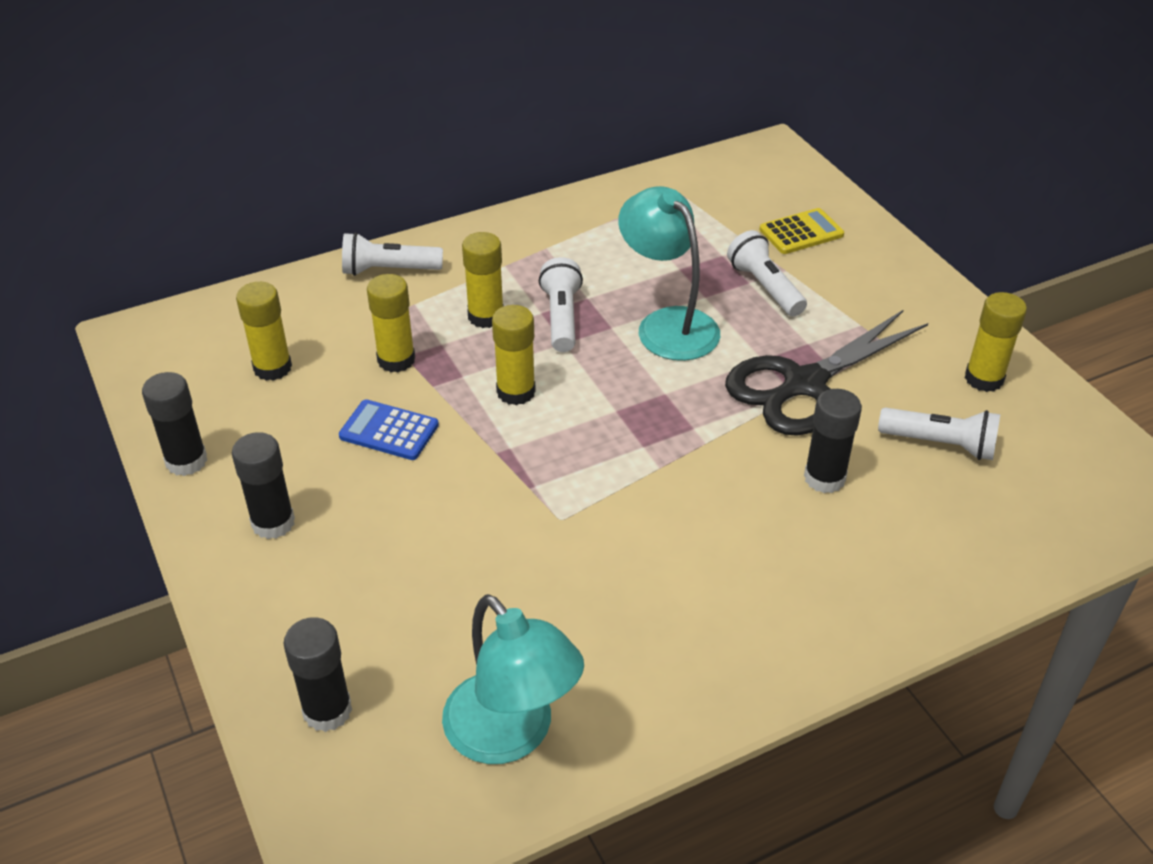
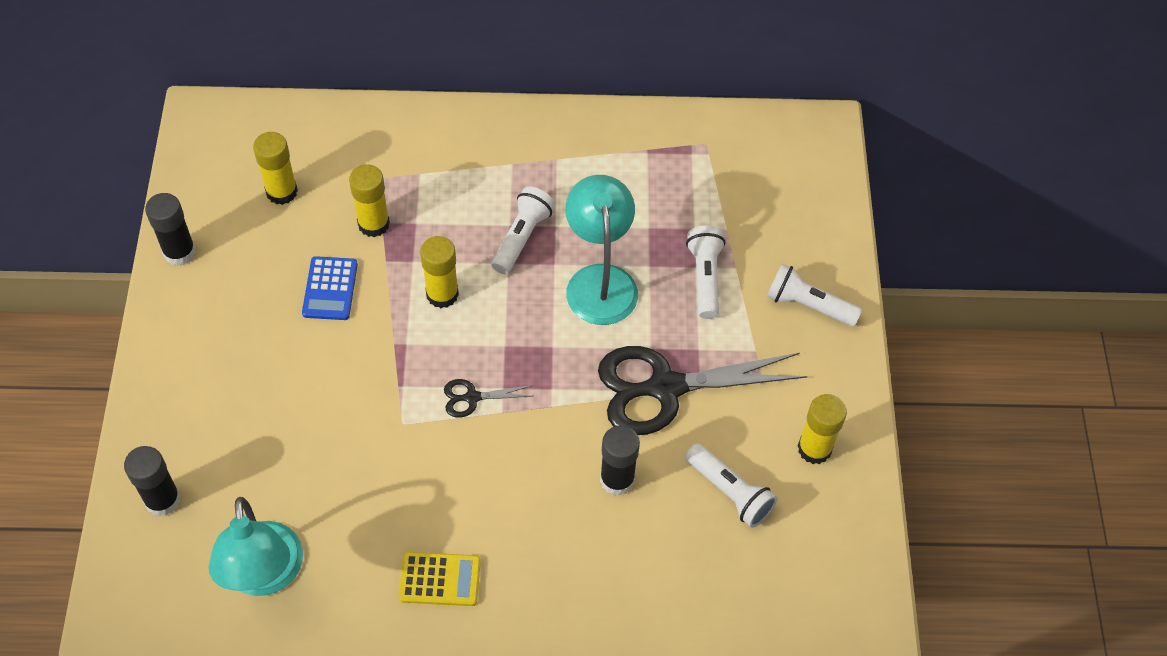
camera: 25 degrees right, 15 degrees up
(273, 523) = (208, 333): black glue stick -> none
(388, 270) = (419, 130): white flashlight -> white flashlight (807, 305)
(389, 431) = (330, 289): blue calculator -> blue calculator turned 135 degrees counterclockwise
(486, 316) = (465, 210): yellow glue stick -> none
(618, 467) = (472, 397): none -> black scissors
(801, 232) = (778, 233): yellow calculator -> yellow calculator (440, 579)

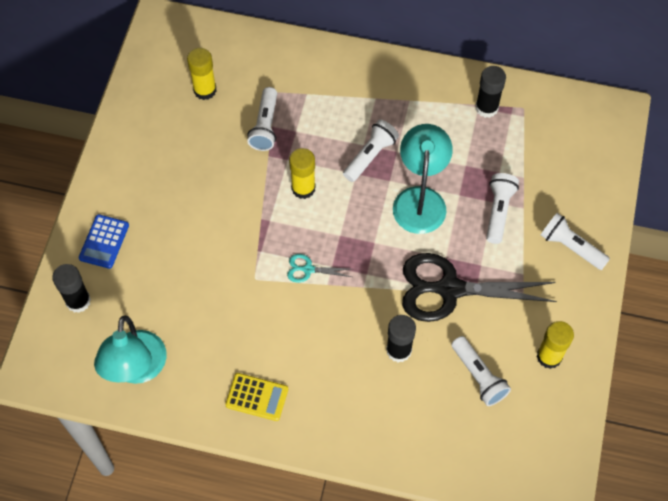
camera: 15 degrees right, 5 degrees up
(179, 252) = (124, 122): black glue stick -> black glue stick (486, 108)
(330, 289) = (224, 169): blue calculator -> blue calculator (104, 242)
(373, 224) = (265, 126): yellow glue stick -> white flashlight
(472, 397) = (308, 269): black scissors -> turquoise scissors

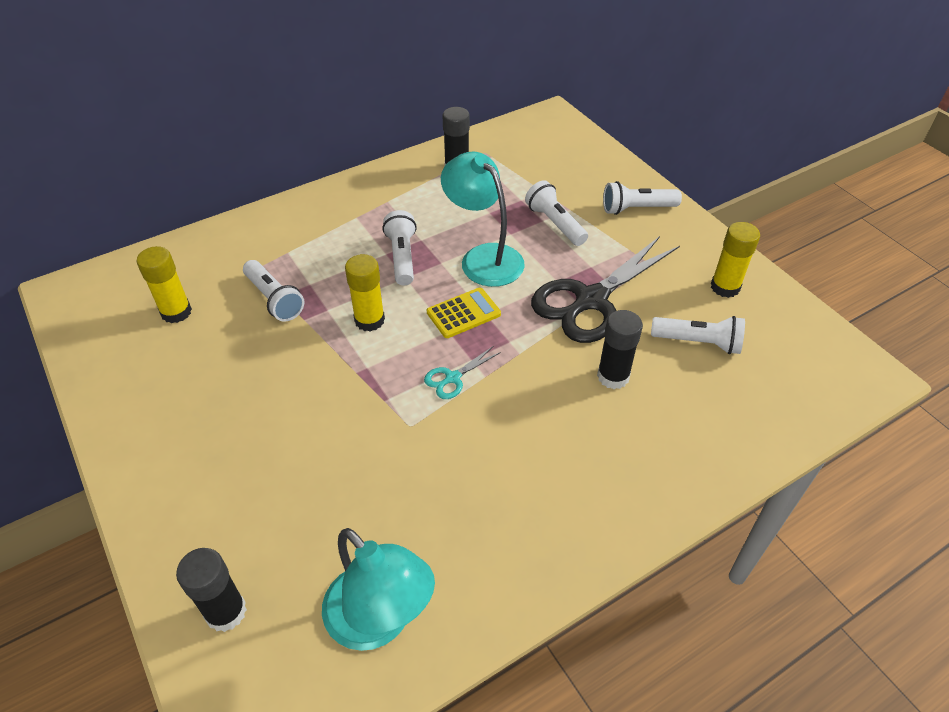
camera: 45 degrees left, 15 degrees down
(104, 242) = (197, 523): blue calculator -> none
(257, 397) = (541, 528): yellow calculator -> yellow calculator (463, 313)

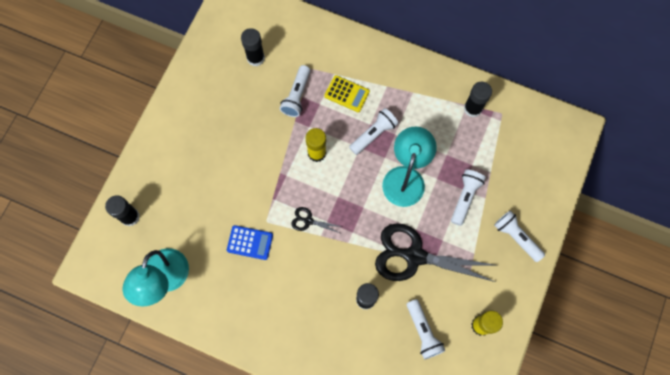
camera: 55 degrees right, 25 degrees up
(176, 312) = (255, 58): yellow glue stick -> black glue stick
(423, 463) = (250, 242): none -> blue calculator
(452, 378) = (308, 221): turquoise scissors -> black scissors
(463, 313) = (355, 196): yellow calculator -> yellow calculator (347, 94)

